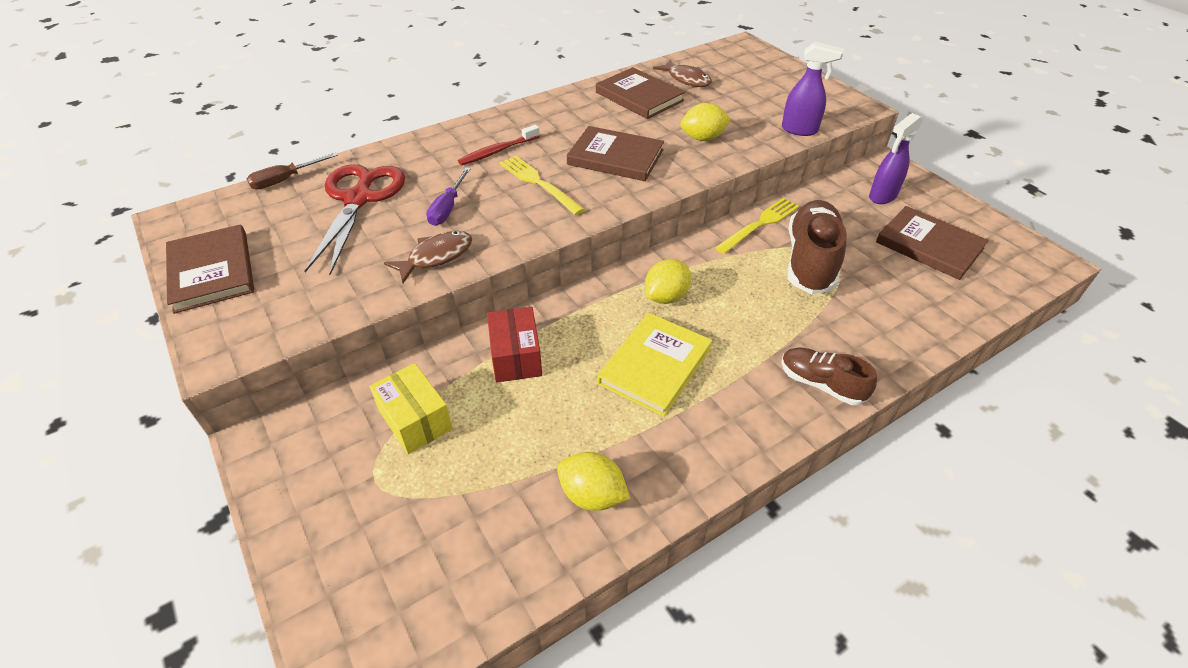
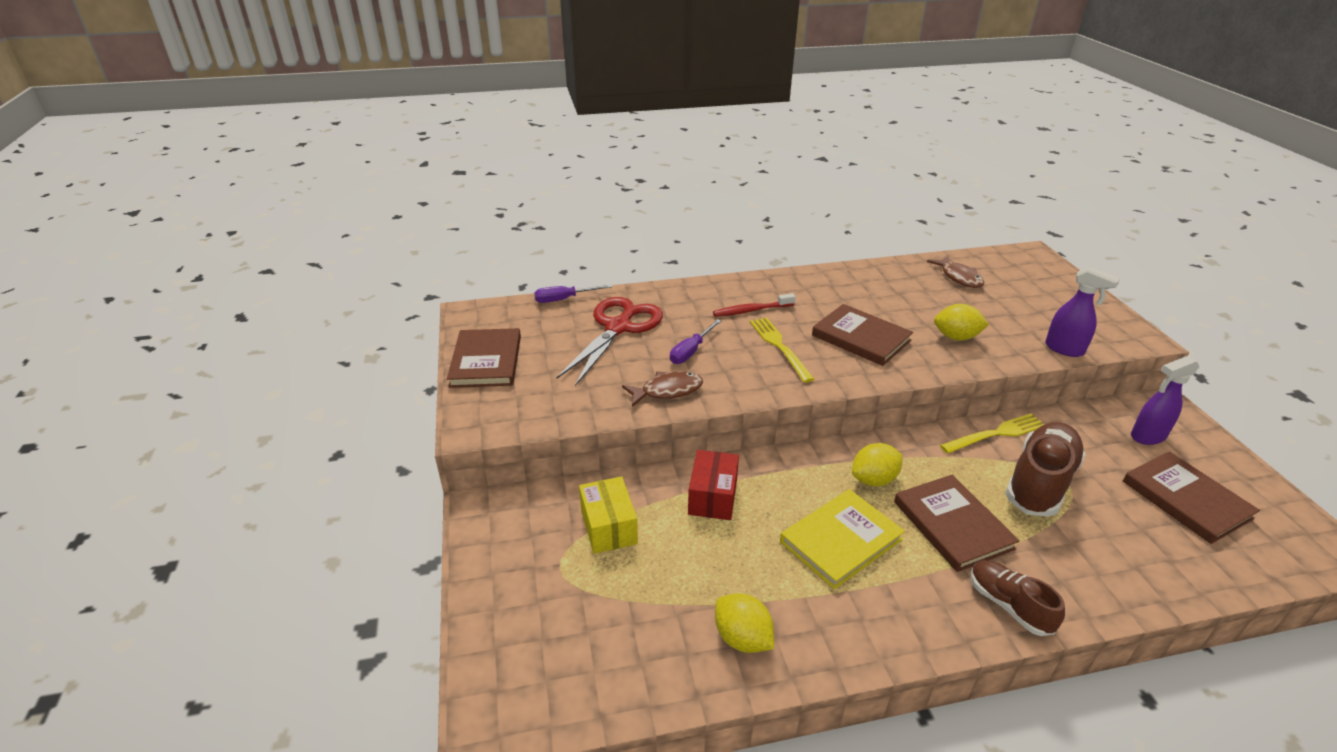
camera: 20 degrees right, 10 degrees down
(285, 180) = (564, 299): brown screwdriver -> purple screwdriver
(639, 96) = (904, 285): brown book -> brown book (952, 525)

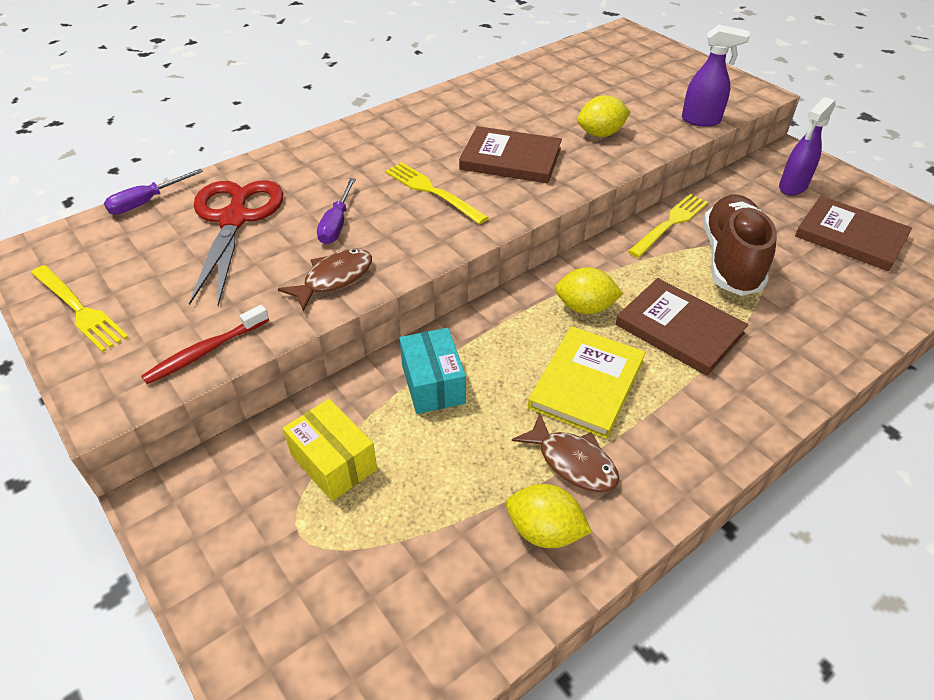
camera: 25 degrees left, 10 degrees up
(486, 361) = (80, 310): brown book -> yellow fork
(713, 497) = (433, 384): red box -> turquoise box
(751, 310) = (380, 158): red toothbrush -> red toothbrush (205, 351)
(874, 479) = (585, 308): yellow lemon -> yellow lemon turned 60 degrees clockwise
(959, 277) = (570, 71): brown fish -> brown fish (572, 462)
(1009, 605) = (766, 392): brown shoe -> none

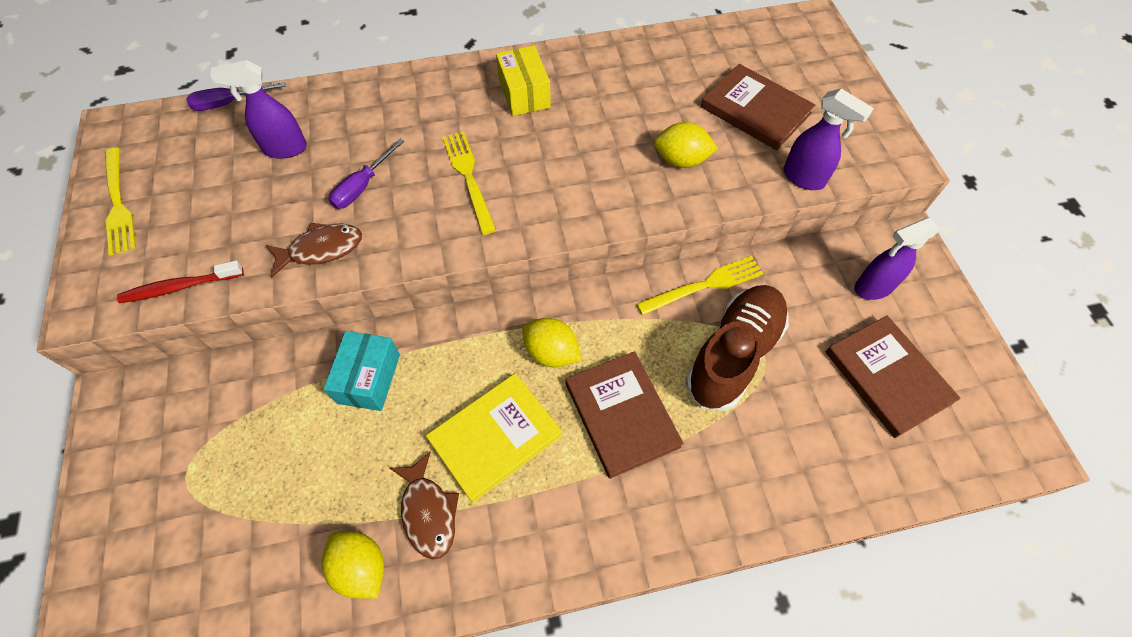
camera: 25 degrees right, 15 degrees up
(234, 219) = (285, 149): red scissors -> purple spray bottle
(333, 462) = (247, 421): yellow box -> yellow box (524, 94)
(510, 159) = (568, 162): brown book -> brown book (755, 110)

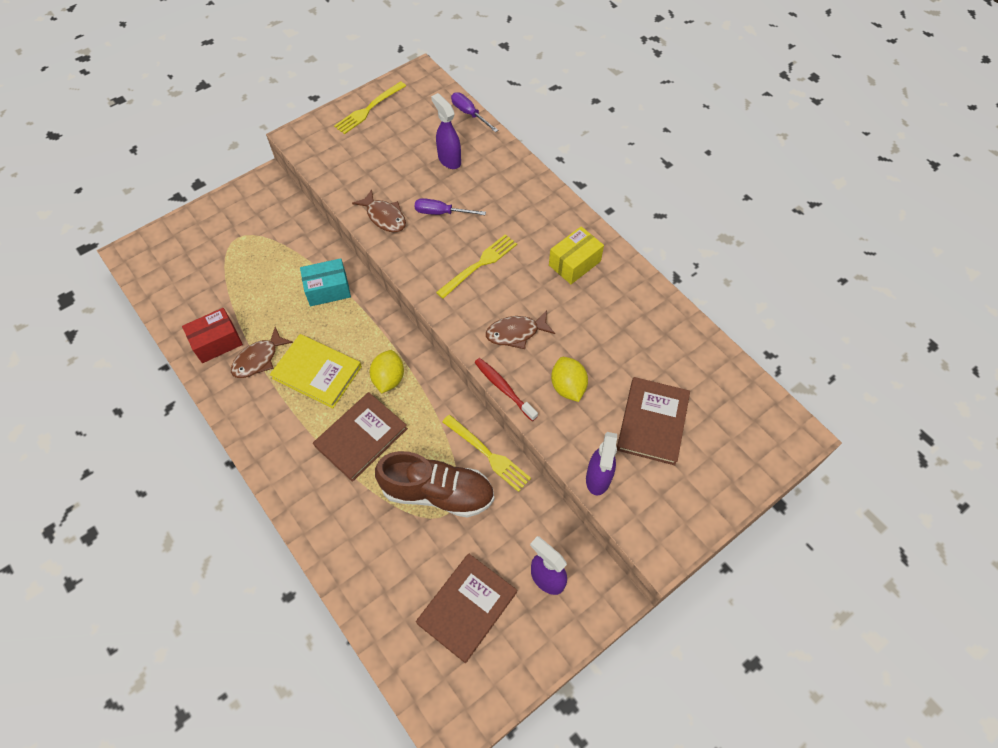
camera: 65 degrees right, 0 degrees up
(180, 287) = (328, 167): red toothbrush -> red toothbrush (503, 388)
(361, 567) = (217, 342): yellow lemon -> red box
(586, 179) = (516, 333): none -> brown fish

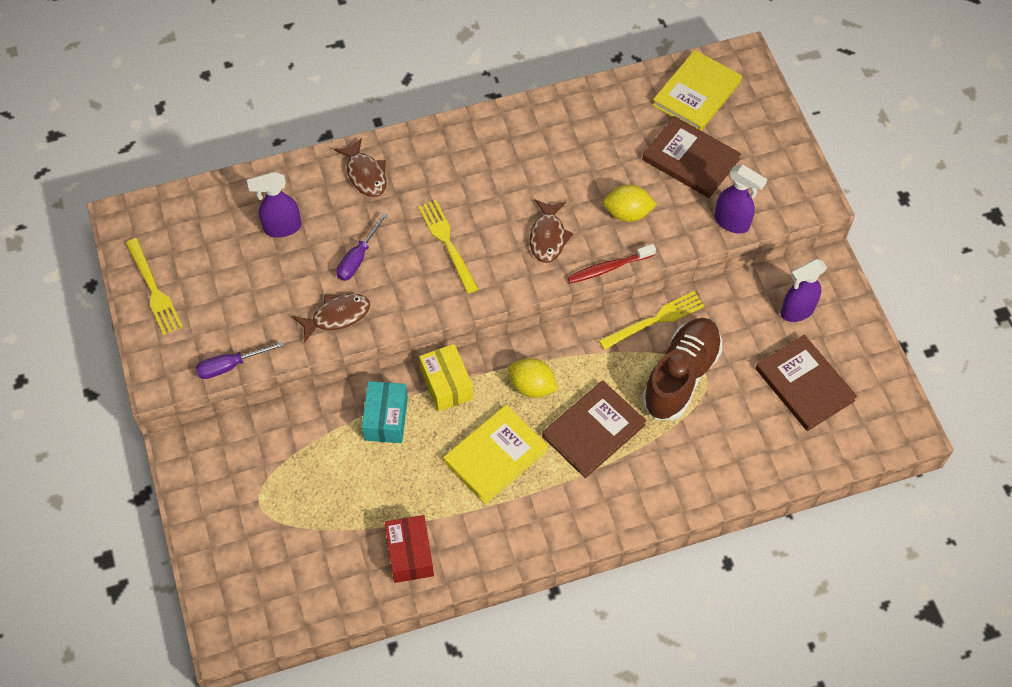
camera: 70 degrees left, 0 degrees up
(258, 359) = (453, 513): brown fish -> brown fish (365, 174)
(361, 437) = (593, 431): brown book -> brown book turned 75 degrees clockwise
(469, 114) = (219, 186): purple screwdriver -> purple screwdriver (230, 366)
(574, 263) = (483, 157): yellow box -> yellow box (446, 384)
(731, 406) = (696, 93): none -> yellow book

